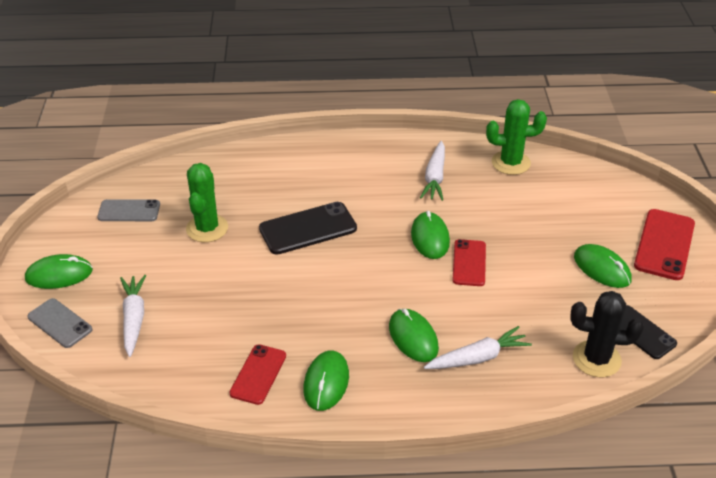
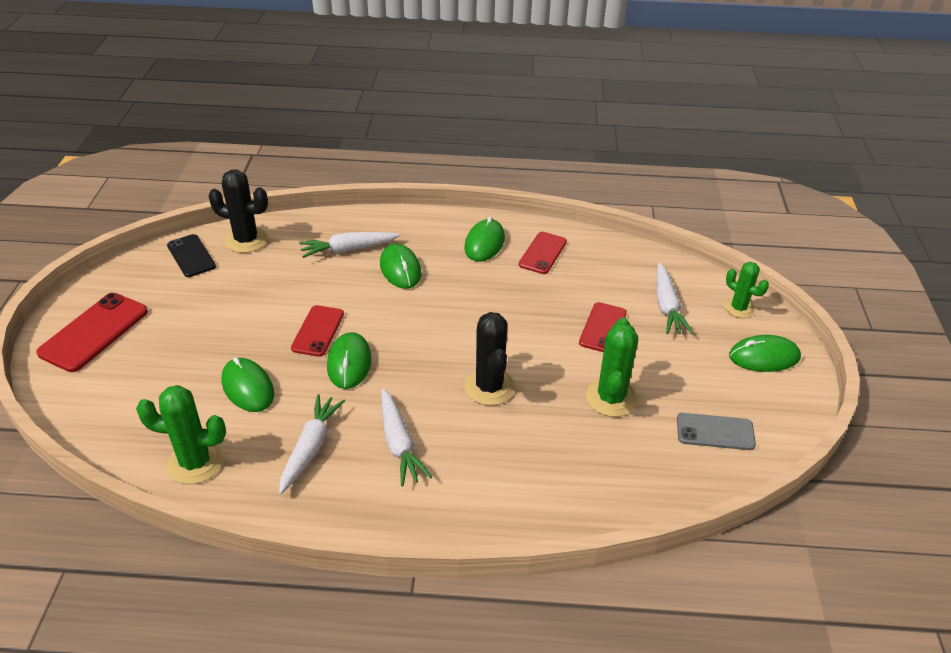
camera: 175 degrees left, 0 degrees up
(60, 323) = (738, 308): grey phone -> green cactus
(203, 289) = (603, 328): none -> red phone
(308, 228) = (489, 387): black phone -> black cactus
(371, 185) = (399, 443): none -> white carrot
(602, 268) = (182, 313): green mouse -> green mouse (248, 387)

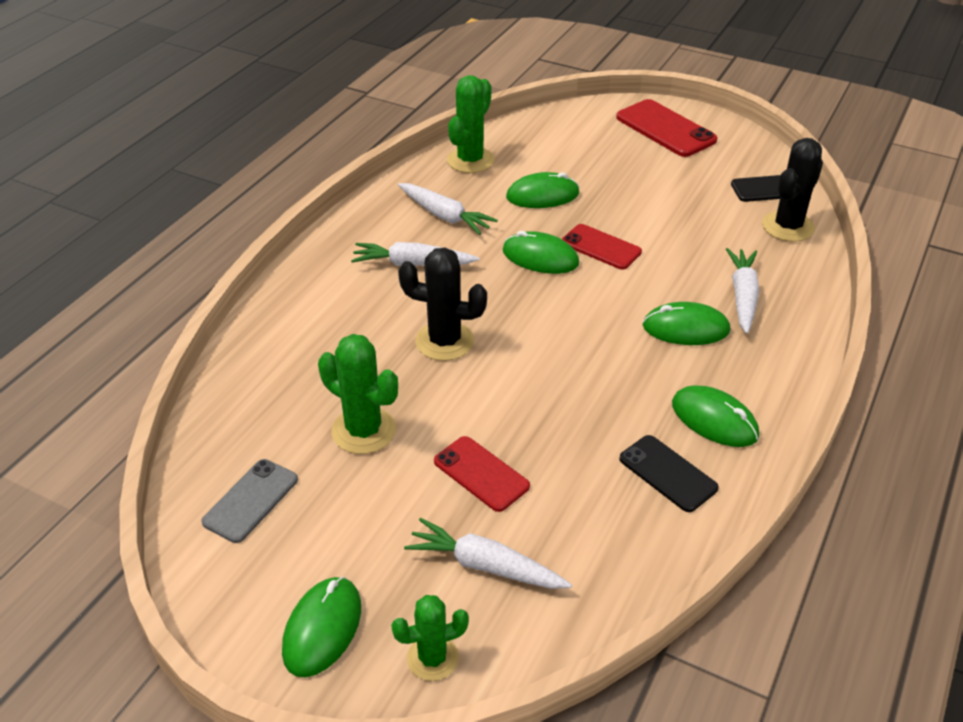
camera: 115 degrees right, 0 degrees up
(543, 253) = (667, 473): red phone -> black phone

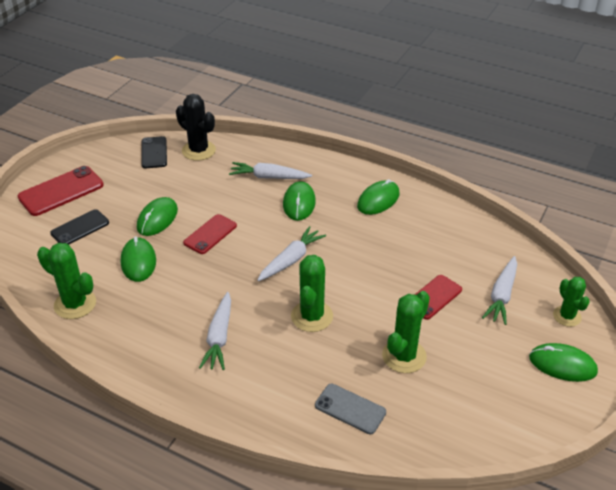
camera: 90 degrees left, 0 degrees up
(250, 500) = (475, 412): grey phone -> grey phone (350, 409)
(444, 216) = (156, 319): white carrot -> white carrot (291, 260)
(444, 341) = (312, 316): black cactus -> green cactus
(540, 257) = (218, 265): green mouse -> green mouse (157, 219)
(667, 473) = (422, 221): black phone -> black phone (80, 228)

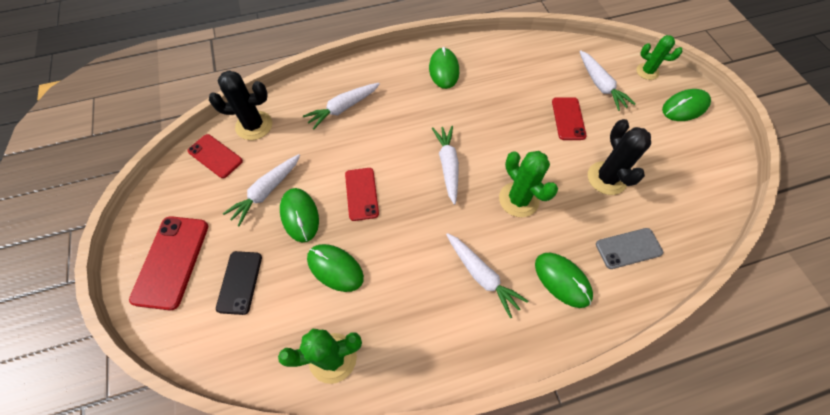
camera: 45 degrees left, 20 degrees up
(154, 153) = (215, 156): black phone -> red phone
(156, 192) = (266, 192): none -> white carrot
(299, 203) = (393, 114): green mouse -> green mouse (562, 280)
(404, 356) = (606, 178): green cactus -> black cactus

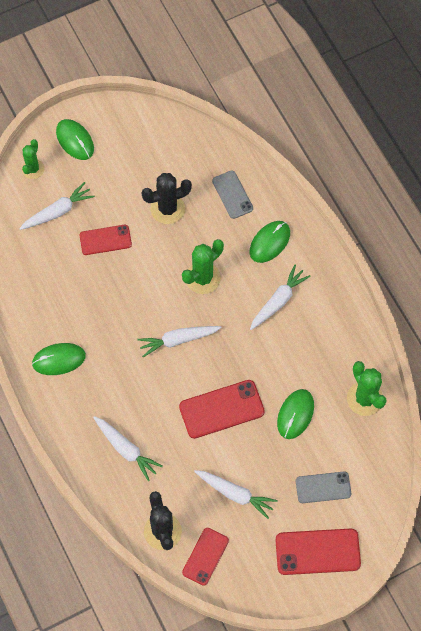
camera: 100 degrees left, 5 degrees up
(240, 282) = (323, 487): black phone -> grey phone
(299, 215) = (253, 457): green mouse -> none
(362, 194) = (221, 409): red phone -> red phone, size x1.52

